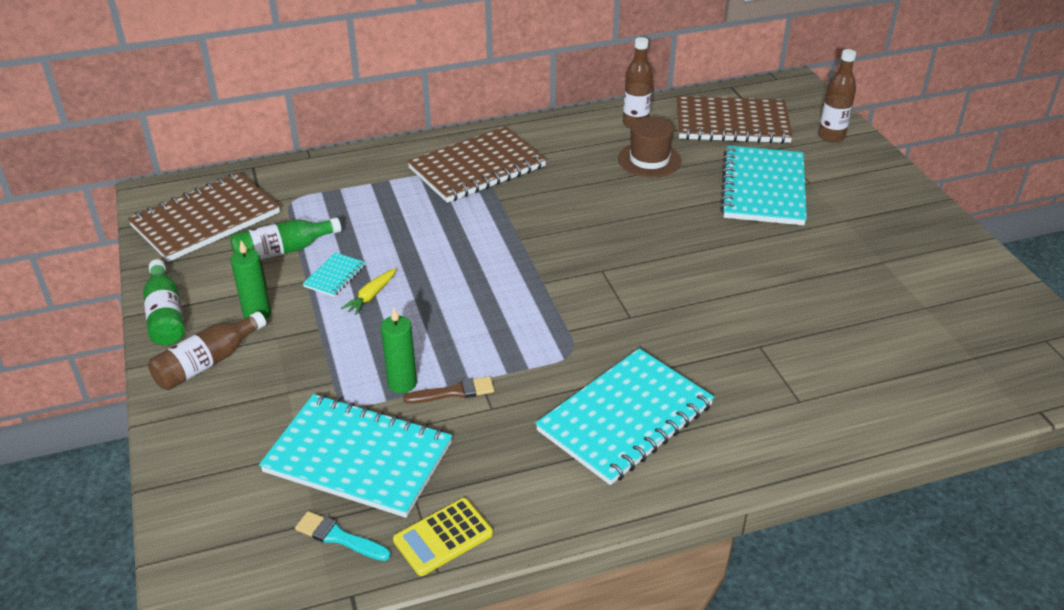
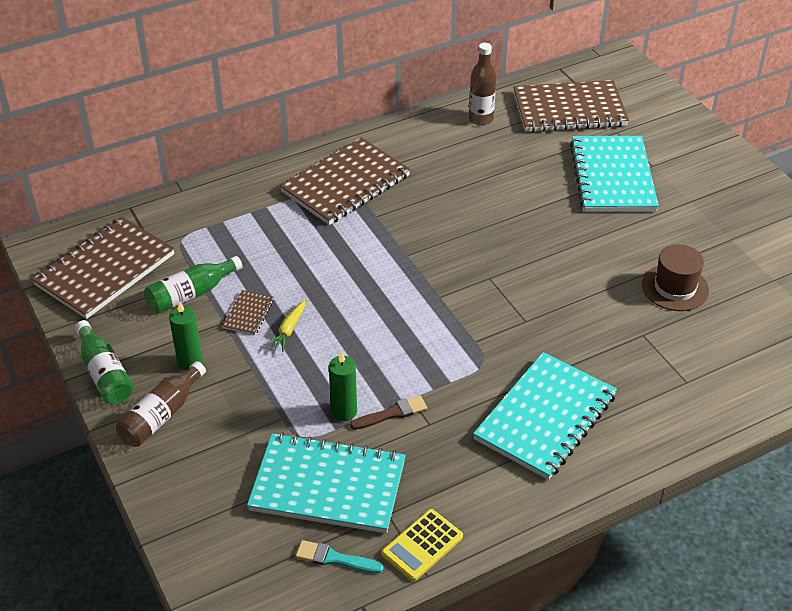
camera: 10 degrees left, 5 degrees up
(334, 276) = (248, 314): turquoise notebook -> brown notebook
(649, 160) = (503, 157): brown hat -> brown hat (675, 287)
(831, 136) = (662, 114): brown bottle -> none

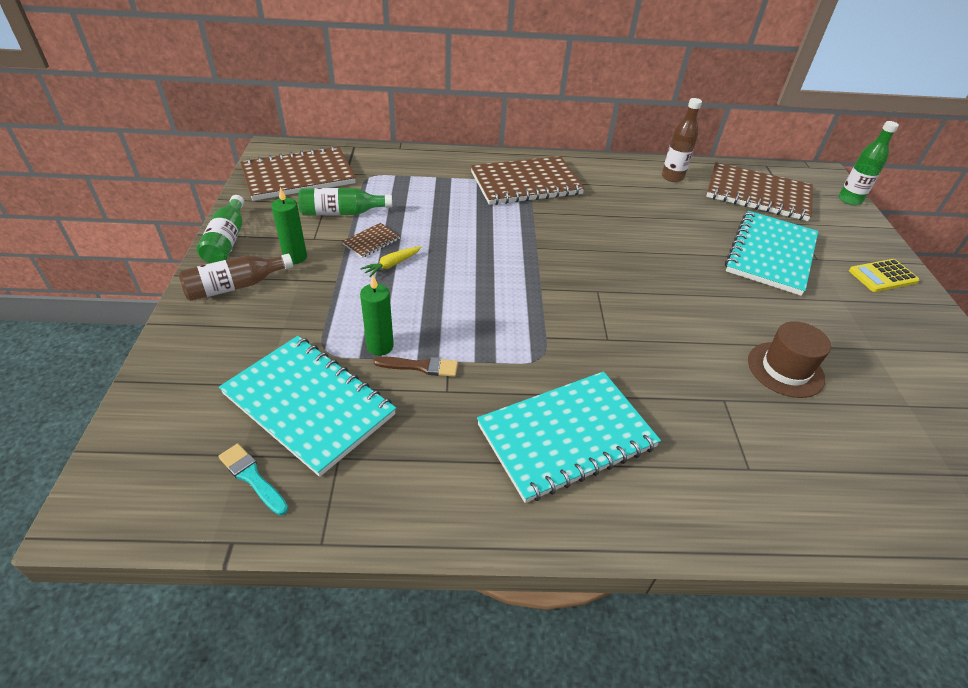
camera: 25 degrees right, 0 degrees up
(422, 545) = (343, 508): yellow calculator -> yellow calculator (882, 276)
(652, 84) = (849, 200): none -> green bottle

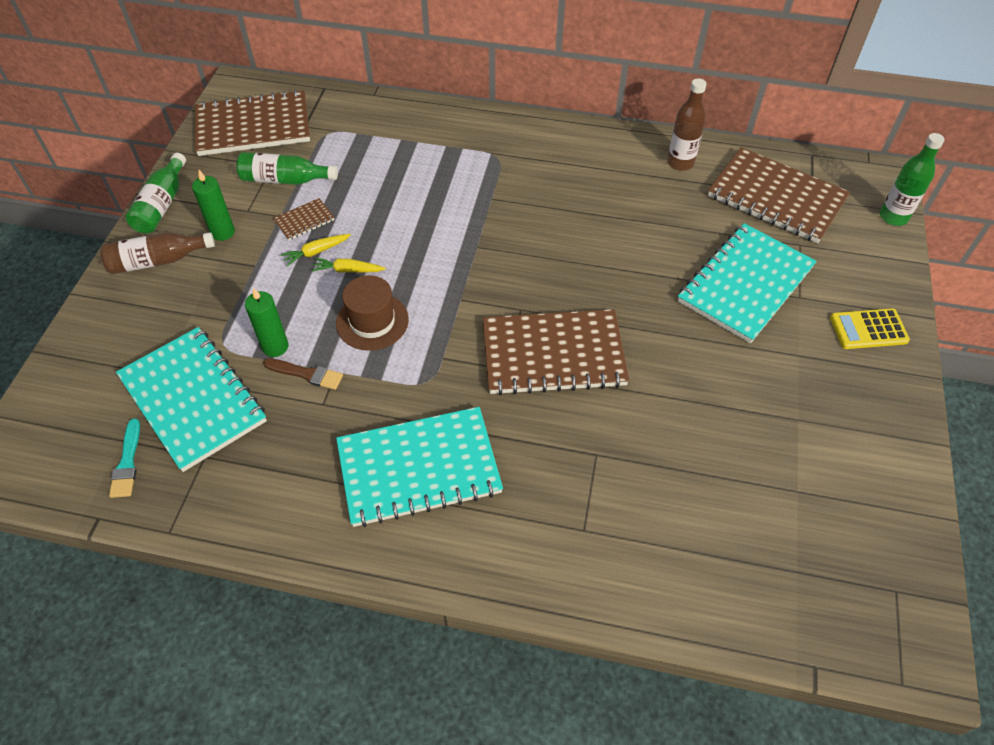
camera: 15 degrees right, 10 degrees up
(252, 477) = (127, 463): turquoise brush -> turquoise brush turned 150 degrees counterclockwise
(428, 276) = (348, 270): none -> yellow carrot
(526, 183) = (499, 157): brown notebook -> brown notebook (553, 354)
(785, 369) = (681, 430): brown hat -> brown hat (372, 321)

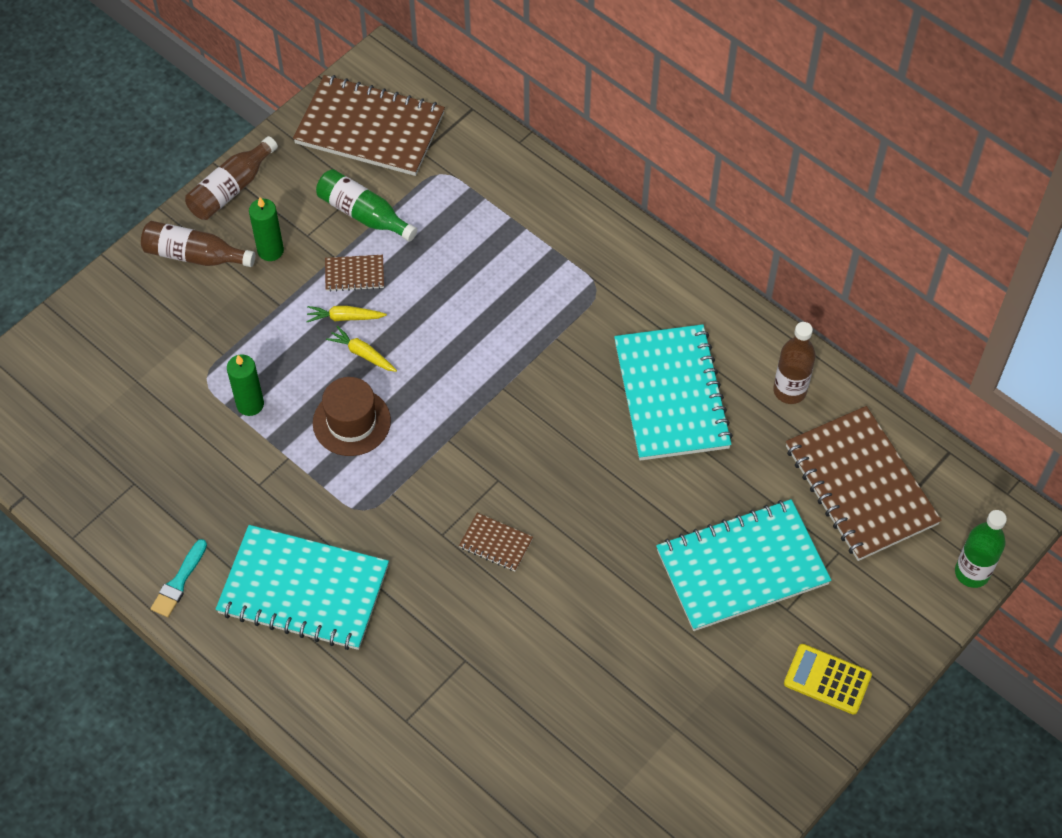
camera: 30 degrees right, 5 degrees up
(127, 463) = (70, 456): turquoise brush -> turquoise brush (179, 582)
(162, 204) = (231, 189): green bottle -> brown bottle
(192, 399) = (152, 422): turquoise notebook -> turquoise notebook (671, 395)
(307, 374) = (262, 447): brown brush -> none
(553, 354) = (496, 543): brown notebook -> brown notebook, size x0.43

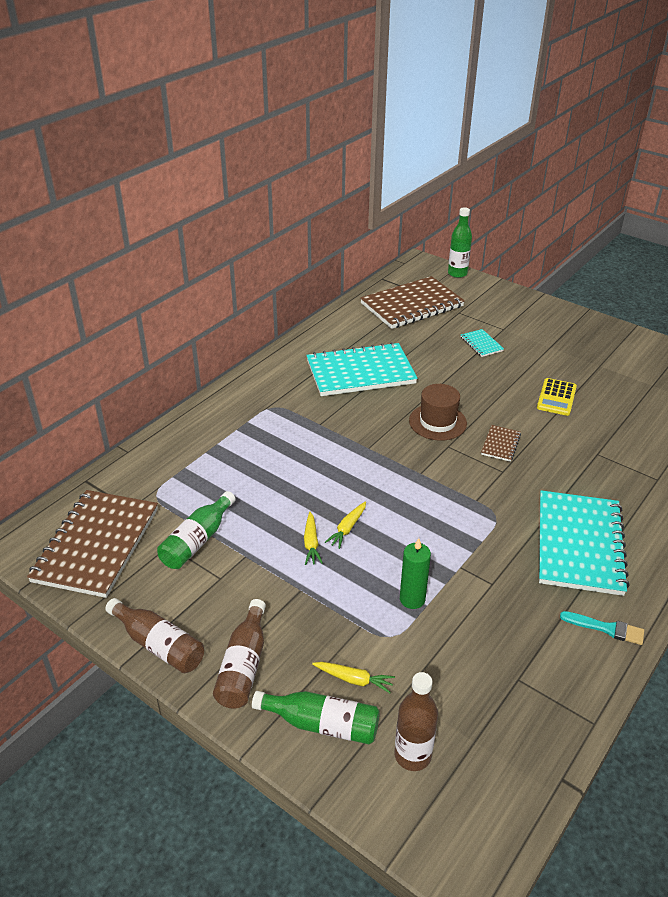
camera: 95 degrees left, 20 degrees down
(119, 314) = (322, 724): none -> green bottle
(161, 343) = (354, 679): none -> yellow carrot
(270, 250) = (238, 603): green candle -> none
(351, 422) = (416, 529): brown hat -> brown hat (437, 422)
(354, 274) = (264, 541): brown notebook -> none
(742, 567) = (481, 344): turquoise notebook -> turquoise notebook, size x0.43
(789, 391) = (349, 328): brown bottle -> brown bottle (412, 755)
(827, 679) = (542, 316): yellow calculator -> yellow calculator (556, 397)

